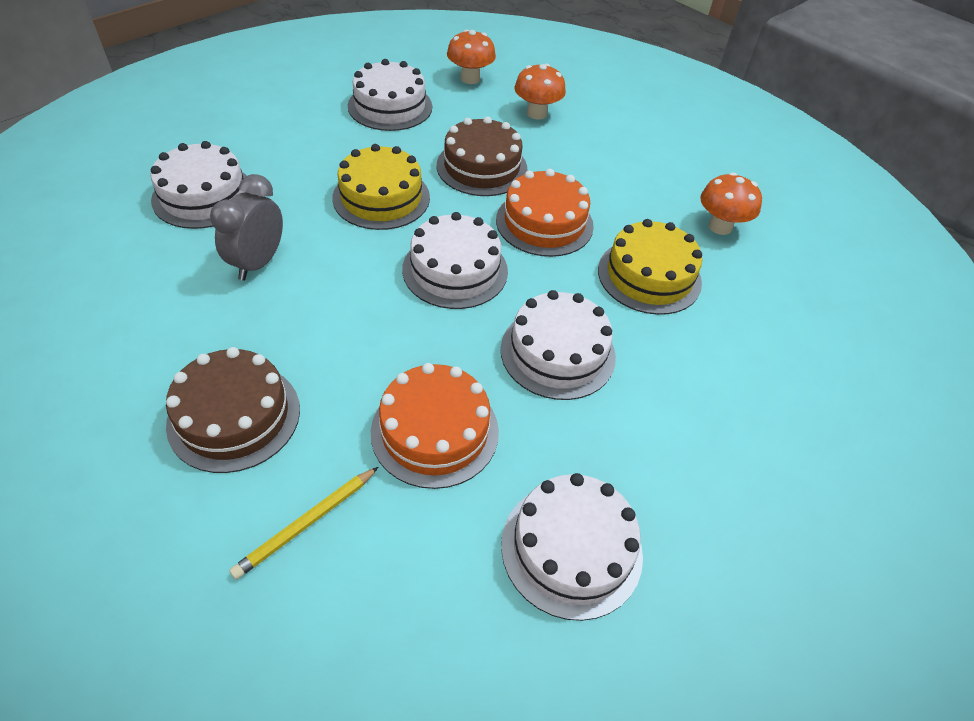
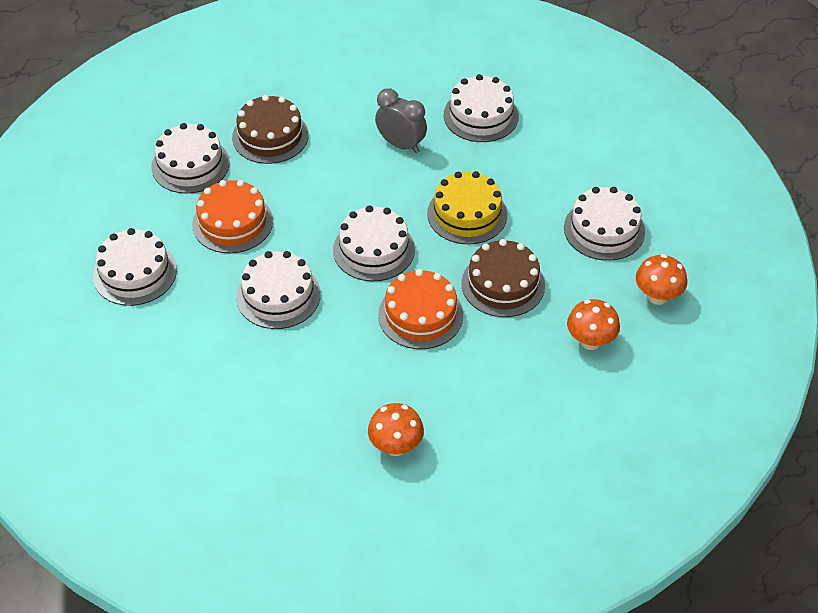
camera: 105 degrees right, 0 degrees up
(306, 523) = (190, 165): yellow pencil -> white cake
(649, 276) = (343, 372): yellow cake -> none

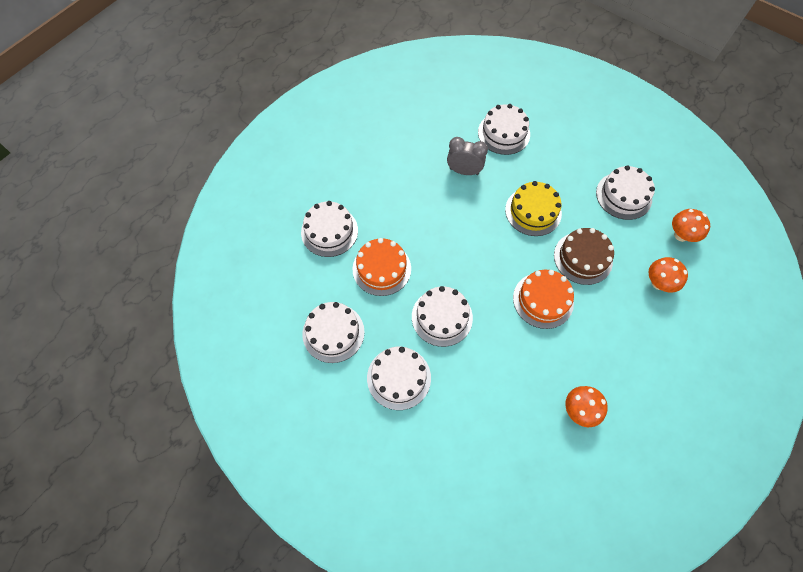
camera: 20 degrees left, 15 degrees up
(270, 136) = (373, 191): brown cake -> none
(374, 249) = (487, 259): white cake -> white cake (399, 377)

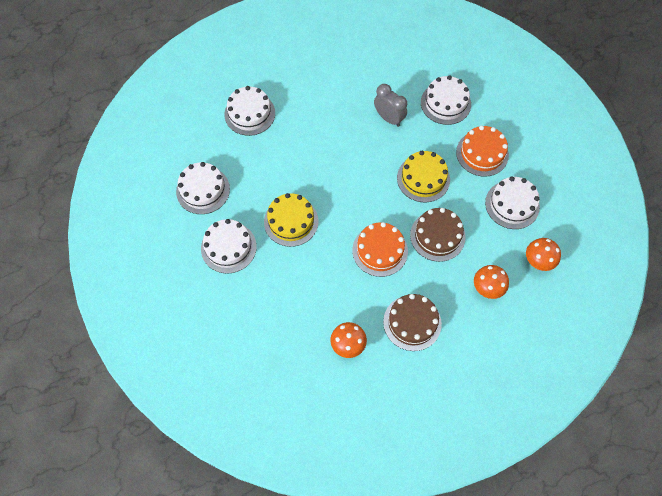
camera: 30 degrees right, 0 degrees up
(381, 268) = (270, 162): orange cake -> orange cake (482, 153)
(442, 317) = (291, 221): white cake -> yellow cake
(619, 353) = (412, 322): none -> brown cake

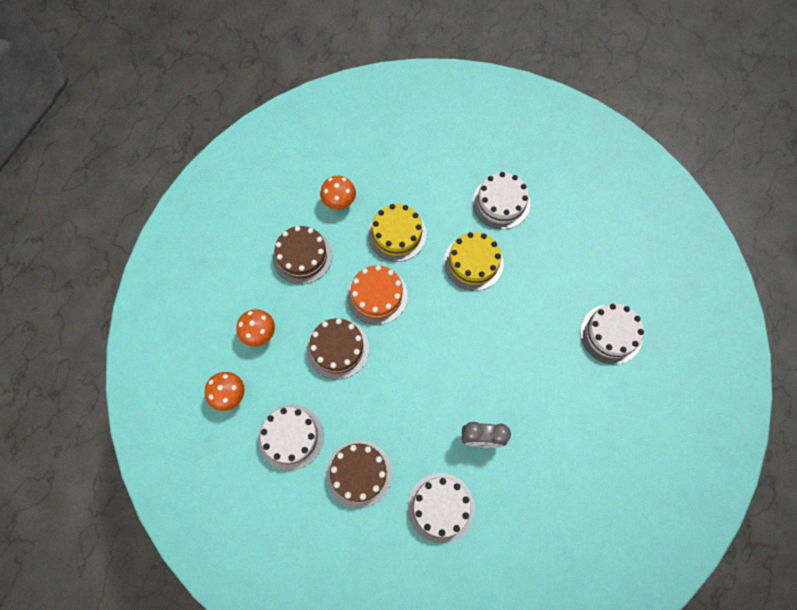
camera: 140 degrees right, 5 degrees up
(203, 190) = (571, 231): white cake -> none
(423, 178) = (394, 397): yellow cake -> yellow cake (397, 234)
(482, 153) = (359, 473): orange cake -> brown cake

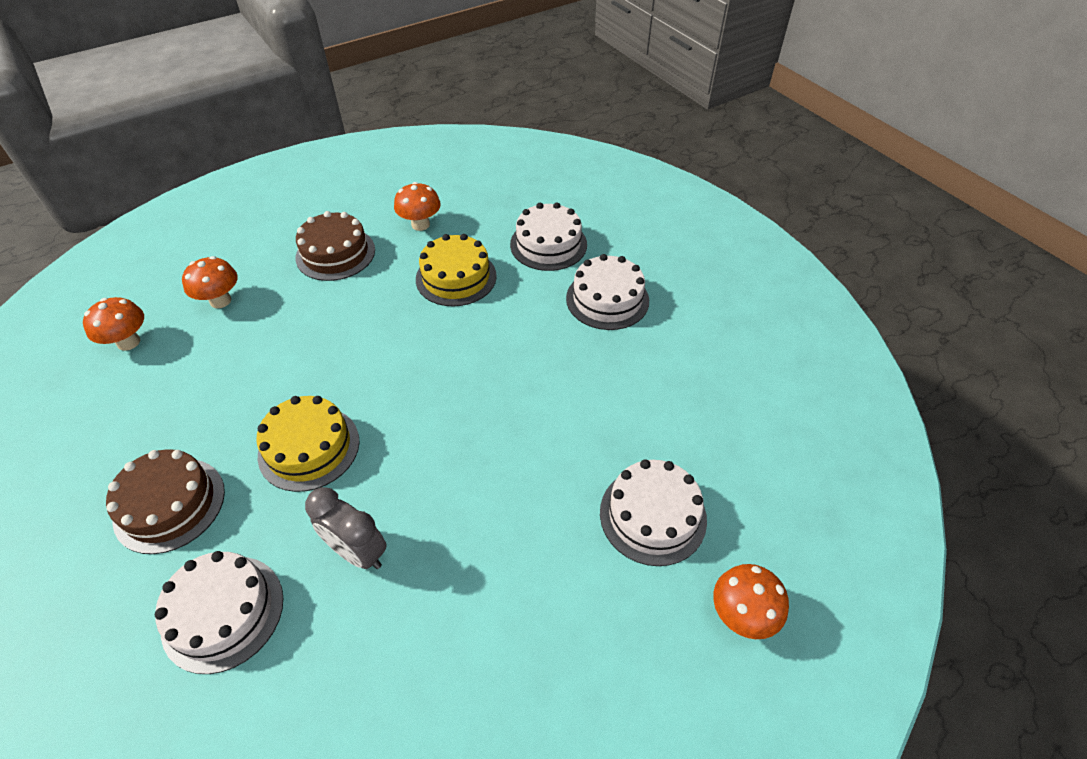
camera: 30 degrees right, 20 degrees down
(291, 437) = (141, 418): white cake -> white cake (548, 244)
(338, 348) = (284, 355): brown cake -> none
(377, 295) = (379, 324): orange cake -> none
(473, 262) = (523, 343): yellow cake -> yellow cake (309, 448)
(679, 363) = (741, 615): none -> orange mushroom

